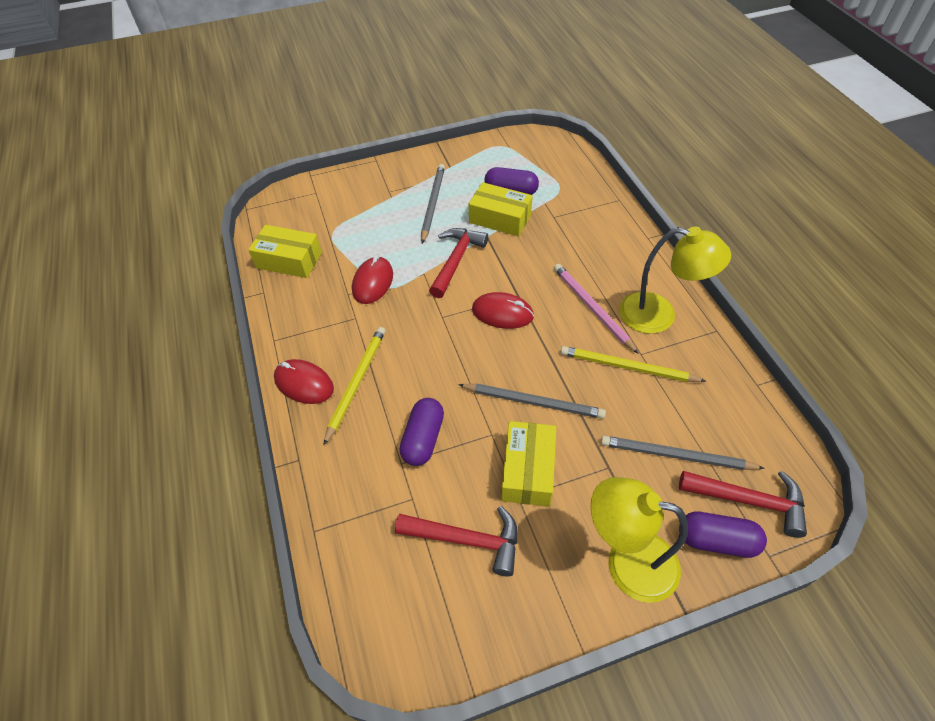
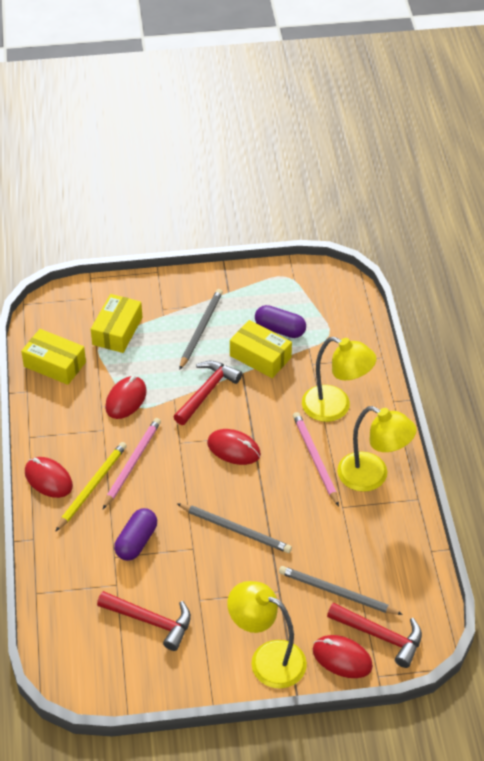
camera: 10 degrees right, 5 degrees down
(396, 348) = (132, 463): none -> pink pencil
(528, 470) = (213, 581): yellow box -> yellow box (117, 331)
(593, 253) = (335, 407): none -> yellow lamp
(627, 367) = (326, 516): yellow pencil -> none
(716, 541) = (342, 658): purple capsule -> red mouse

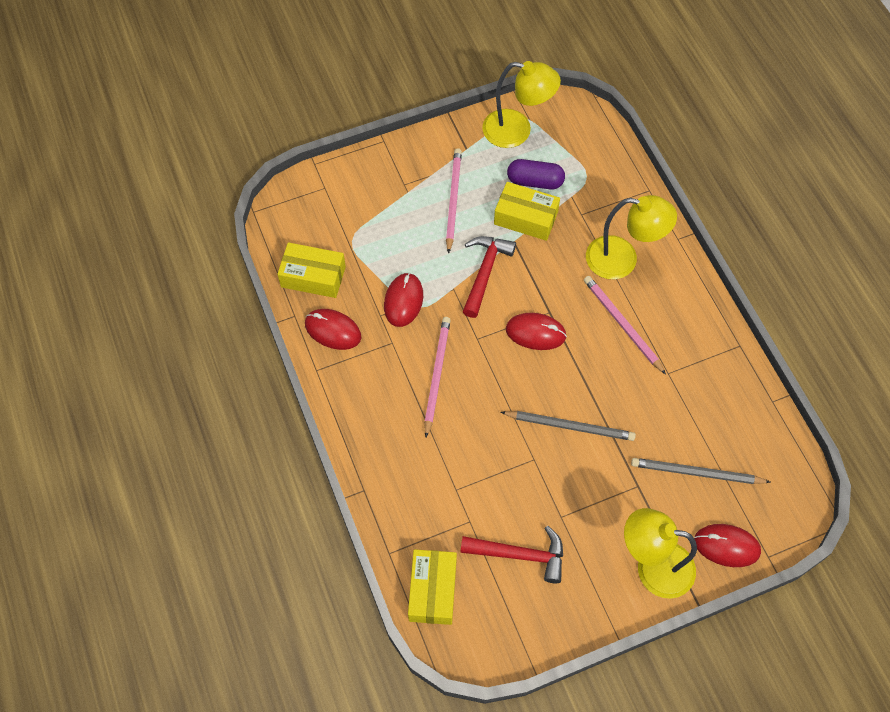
camera: 15 degrees left, 15 degrees up
(48, 479) = (355, 415): red mouse -> red mouse (333, 330)
(92, 486) = (404, 413): yellow pencil -> none
(117, 331) = (366, 221): yellow box -> yellow box (432, 590)
(136, 542) = (473, 466): purple capsule -> none
(201, 329) = (453, 200): grey pencil -> pink pencil
(372, 476) = (686, 331): yellow lamp -> yellow lamp (517, 131)
(380, 636) = (755, 511): red hammer -> none

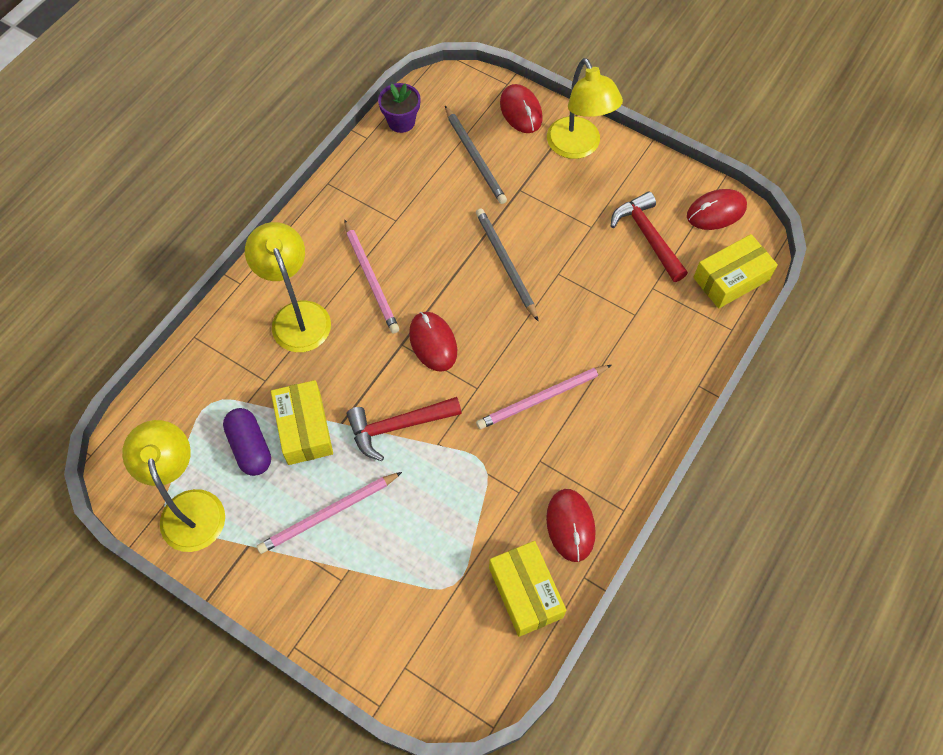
camera: 125 degrees left, 0 degrees up
(403, 301) = (486, 481): red mouse -> red mouse (716, 212)
(622, 324) = (371, 279): pink pencil -> pink pencil turned 45 degrees counterclockwise
(775, 438) = (401, 122): none -> purple flower pot

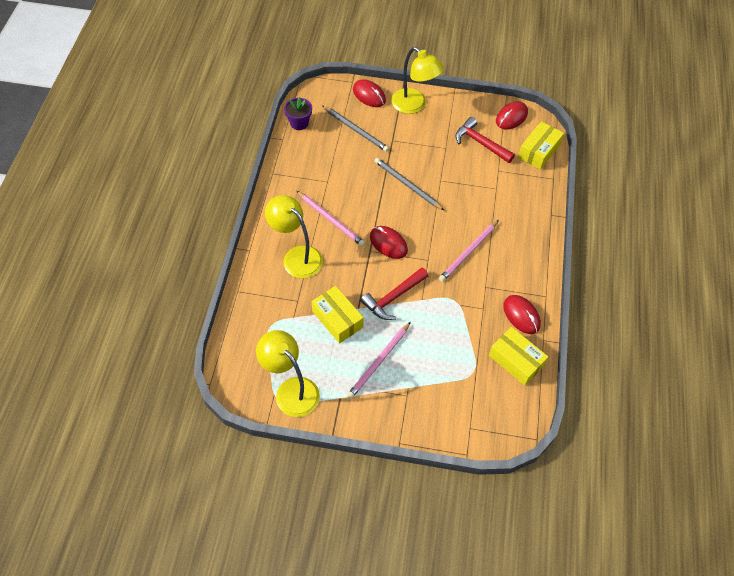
camera: 25 degrees left, 5 degrees down
(250, 447) = (310, 342): purple capsule -> none

